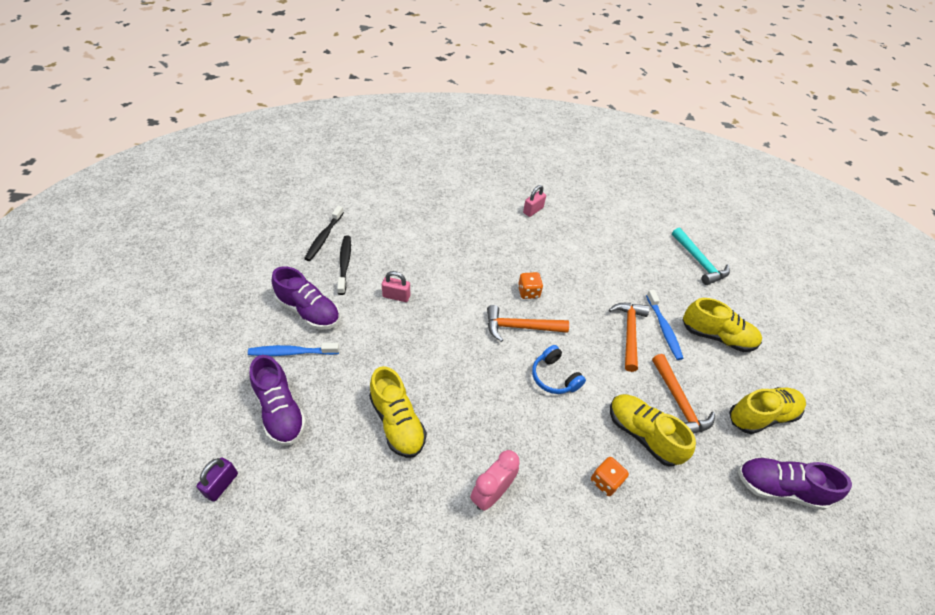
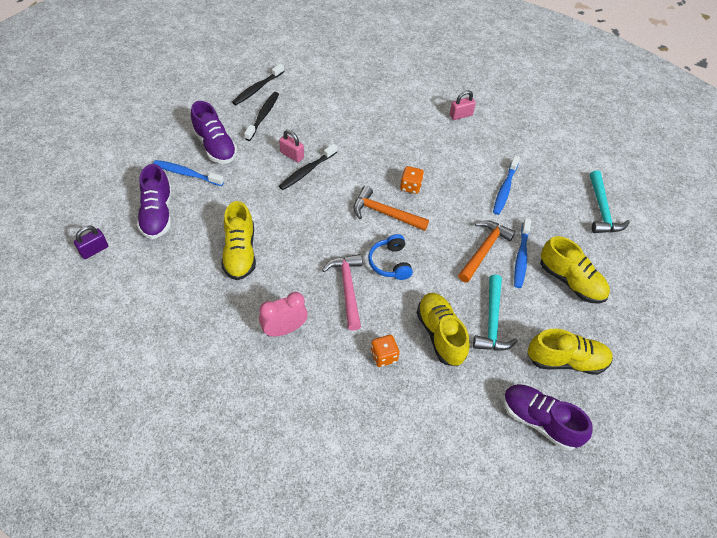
camera: 25 degrees right, 5 degrees up
(420, 308) = (307, 171): none -> black toothbrush
(529, 420) = (347, 288): none -> pink hammer
(611, 268) = (505, 189): none -> blue toothbrush
(679, 402) = (492, 321): orange hammer -> turquoise hammer

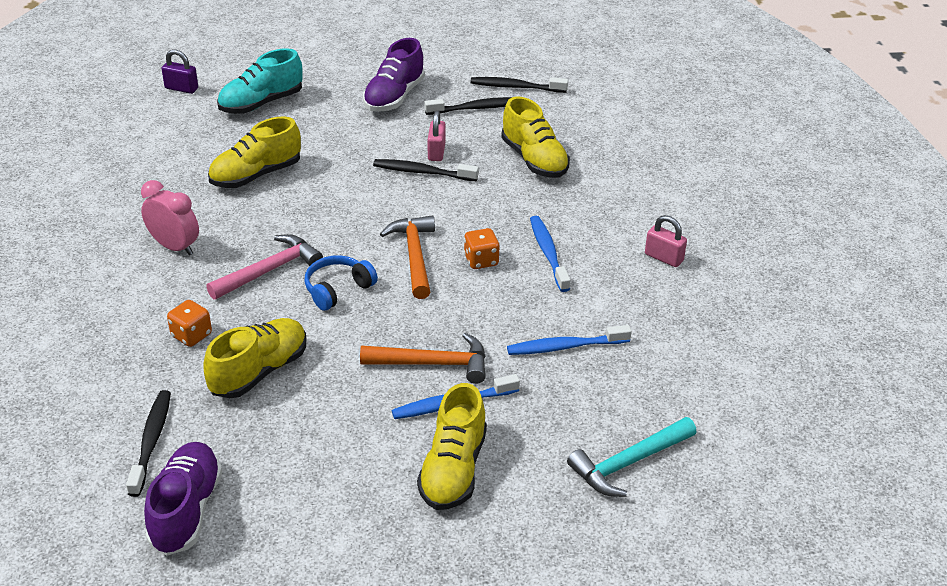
camera: 60 degrees right, 15 degrees down
(157, 214) = (261, 103): purple shoe -> turquoise shoe
(187, 173) = (334, 97): blue toothbrush -> blue toothbrush (548, 253)
(470, 417) = (151, 441): none -> black toothbrush
(492, 321) = (316, 412): turquoise hammer -> none
(566, 360) = (305, 507): yellow shoe -> yellow shoe (534, 160)

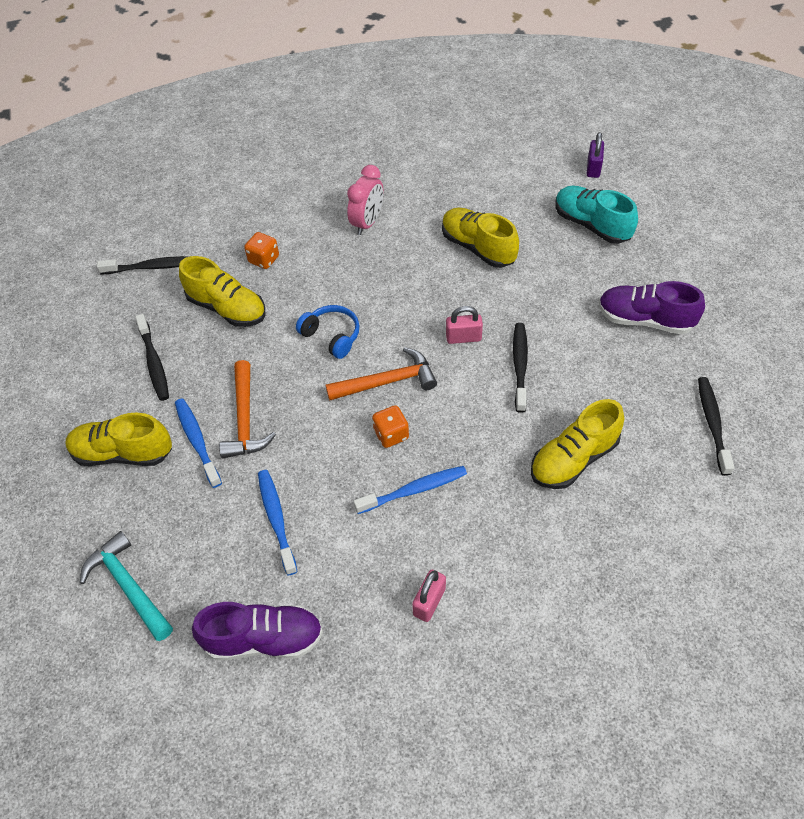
camera: 85 degrees right, 15 degrees up
(186, 510) = (88, 302): purple shoe -> purple shoe (264, 639)
(269, 270) = (349, 286): pink hammer -> none
(436, 152) = (558, 371): pink padlock -> pink padlock (463, 338)
(476, 108) = (653, 393): black toothbrush -> black toothbrush (154, 363)

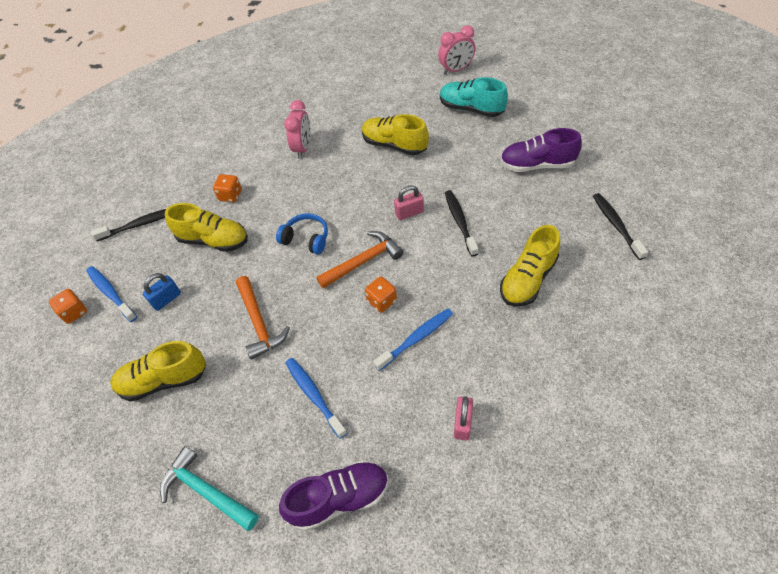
camera: 15 degrees left, 0 degrees up
(53, 349) = (74, 312): none -> orange dice
(154, 363) = (166, 299): black toothbrush -> blue padlock
(197, 441) = (225, 351): blue toothbrush -> blue toothbrush (111, 293)
(593, 168) = (456, 70): purple padlock -> pink clock

